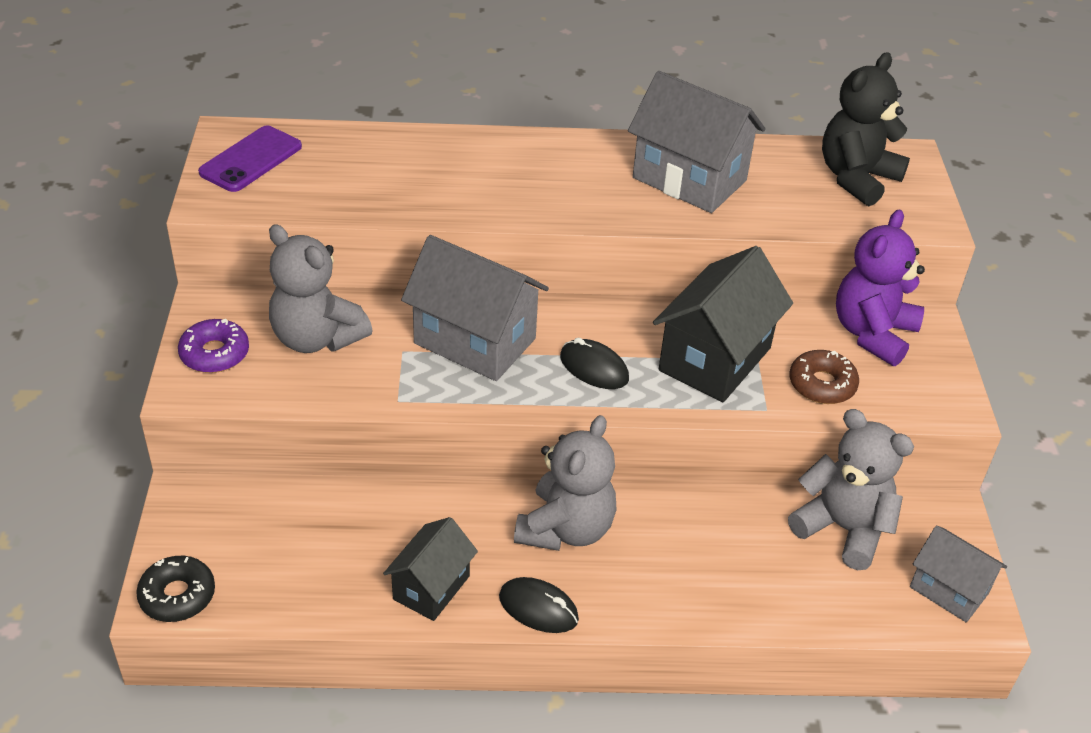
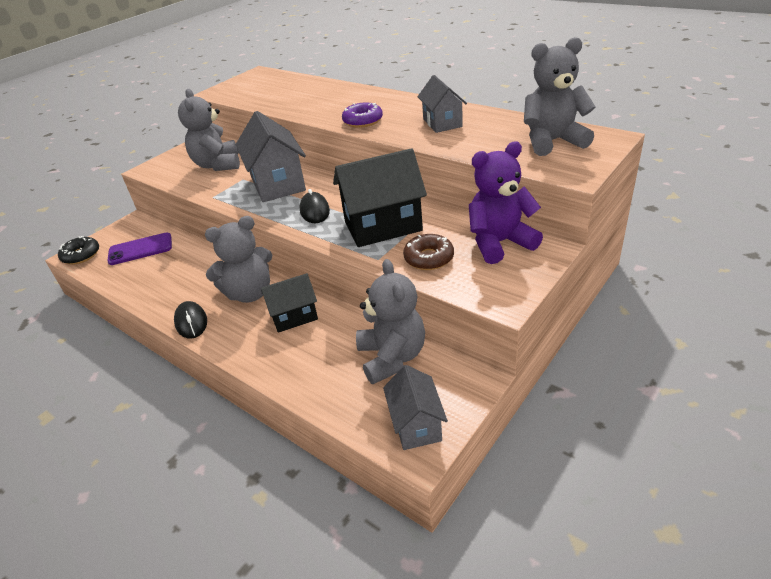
camera: 45 degrees right, 5 degrees down
(215, 354) = (175, 160): purple donut -> purple donut (363, 121)
(251, 160) = (252, 81): purple phone -> purple phone (140, 249)
(431, 587) = (163, 292): black house -> black house (294, 316)
(689, 179) = (442, 123): grey house -> grey house, size x0.60
(856, 178) = (552, 141): black teddy bear -> grey teddy bear

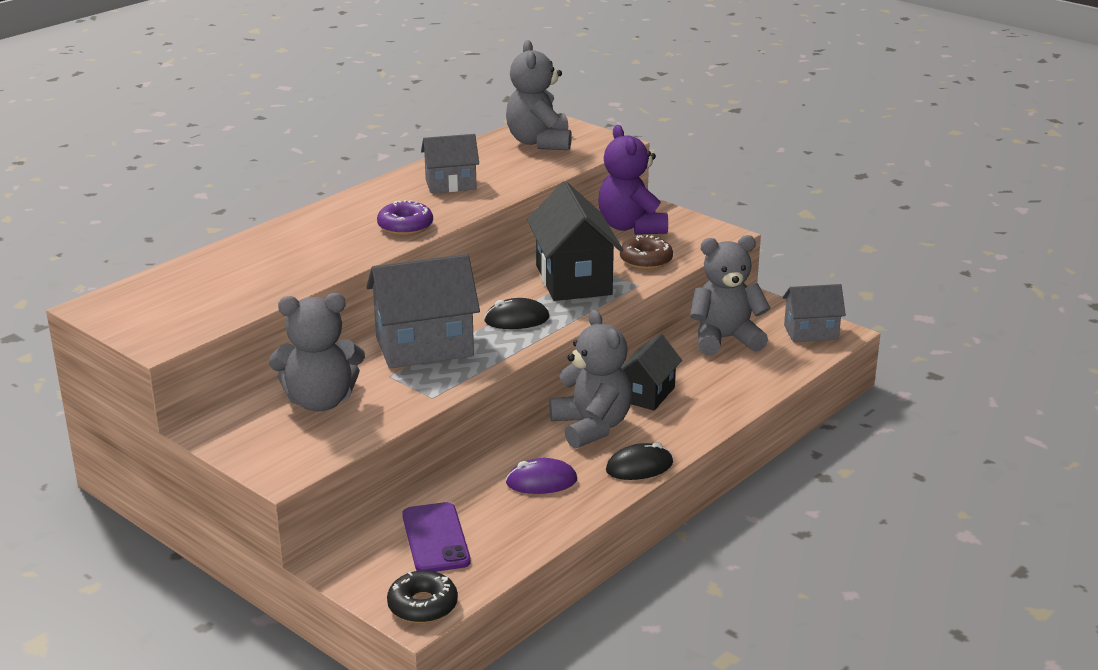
camera: 90 degrees left, 10 degrees down
(186, 279) = (541, 481): none -> purple mouse
(294, 316) = (647, 394): black house -> black house turned 45 degrees clockwise

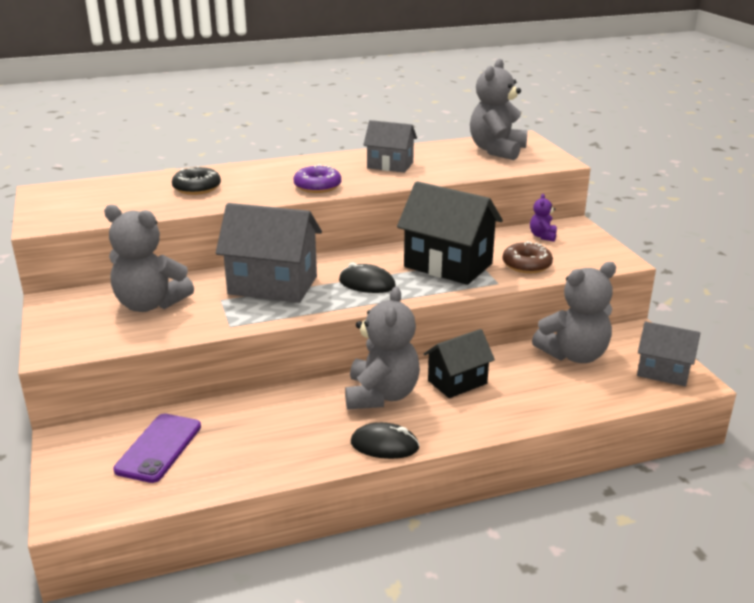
camera: 30 degrees right, 0 degrees up
(422, 605) = (82, 504): black donut -> black donut (197, 188)
(541, 481) = (291, 429): purple mouse -> none
(573, 280) = (448, 265): black house -> black house turned 75 degrees counterclockwise
(631, 227) = (542, 236): purple teddy bear -> purple teddy bear, size x0.45
(725, 339) = (574, 355): grey teddy bear -> grey teddy bear turned 135 degrees clockwise

